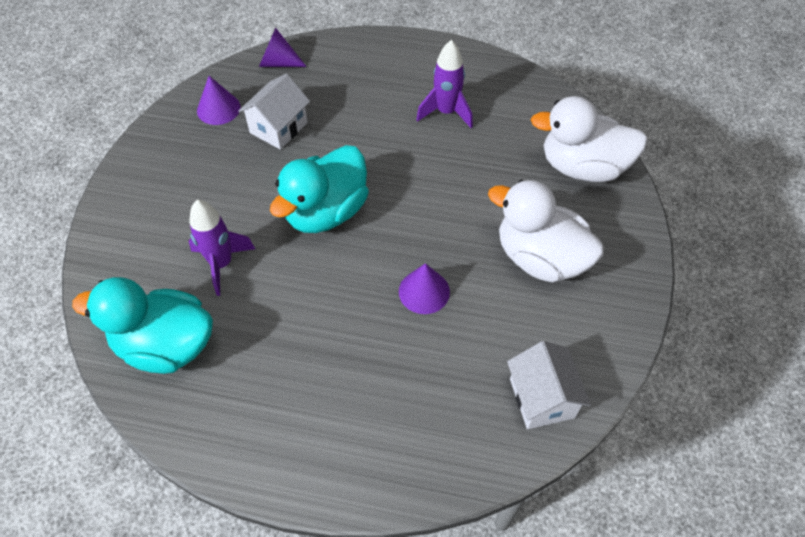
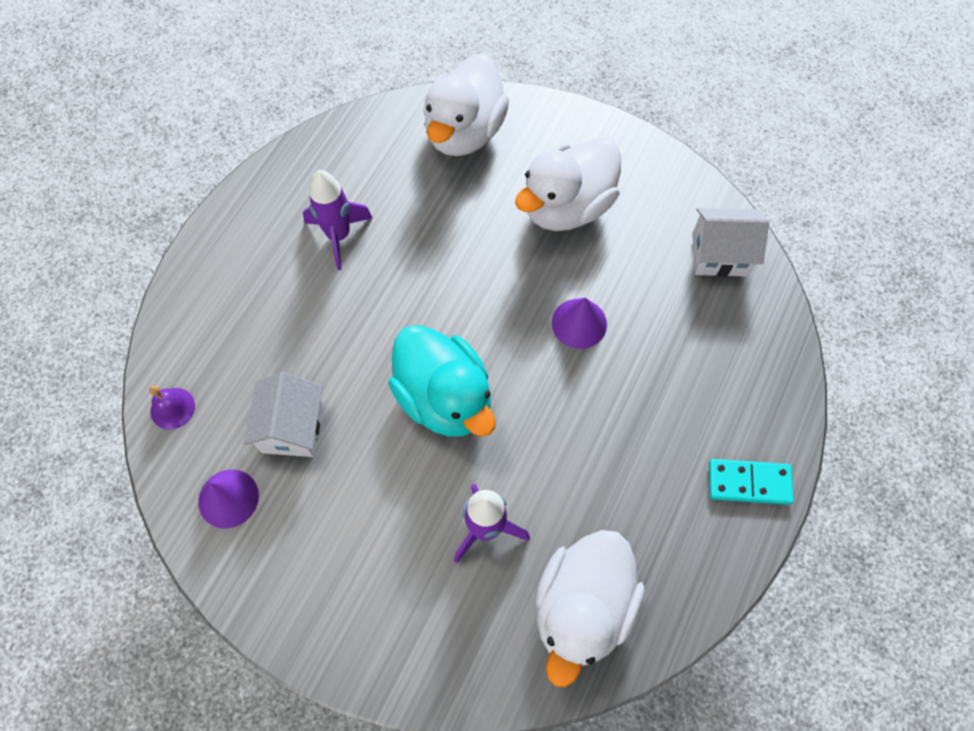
camera: 75 degrees left, 10 degrees up
(166, 345) = (582, 608): turquoise duck -> white duck
(277, 62) = (172, 408): purple cone -> purple bell
(278, 128) = (292, 427): white house -> white house turned 45 degrees clockwise
(302, 463) = (749, 482): none -> turquoise domino

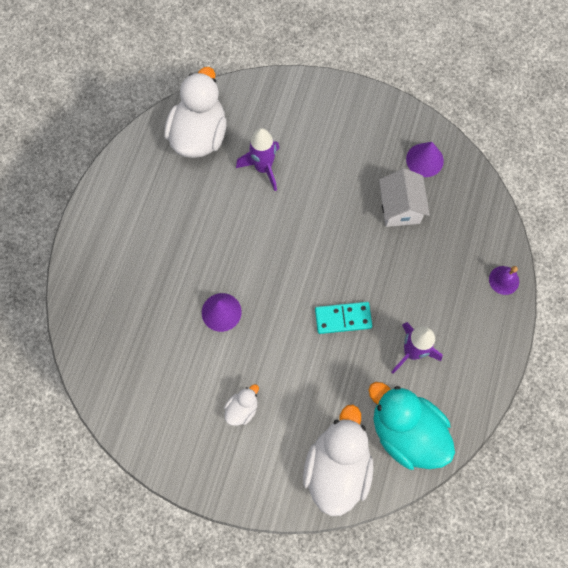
camera: 170 degrees right, 5 degrees up
(172, 408) = (481, 207): purple bell -> purple bell (504, 280)
(444, 398) = (305, 243): turquoise duck -> turquoise duck (406, 432)
(567, 206) = (242, 409): white duck -> white duck, size x0.46
(720, 254) = (120, 386): white house -> none
(749, 482) = (100, 221): turquoise domino -> turquoise domino (343, 318)

